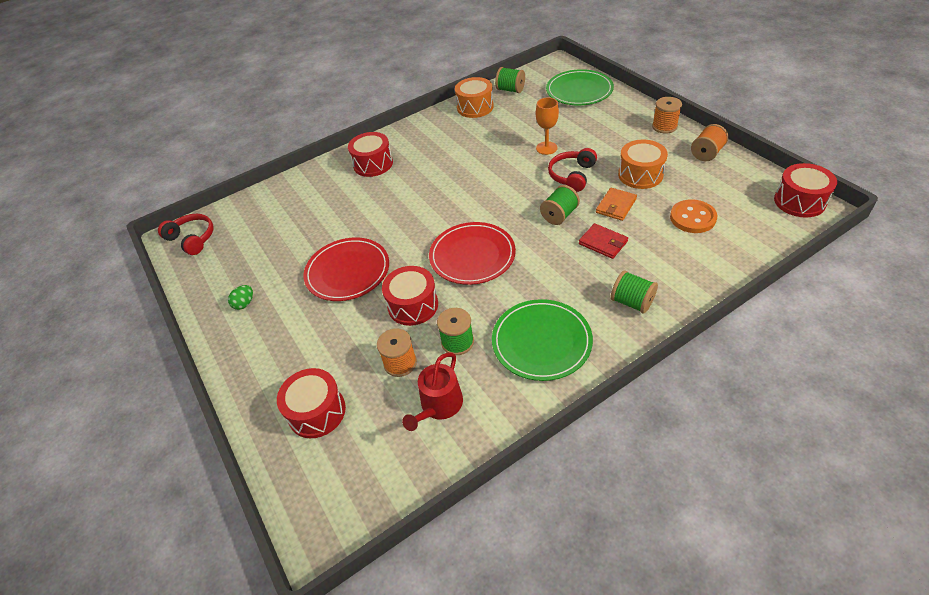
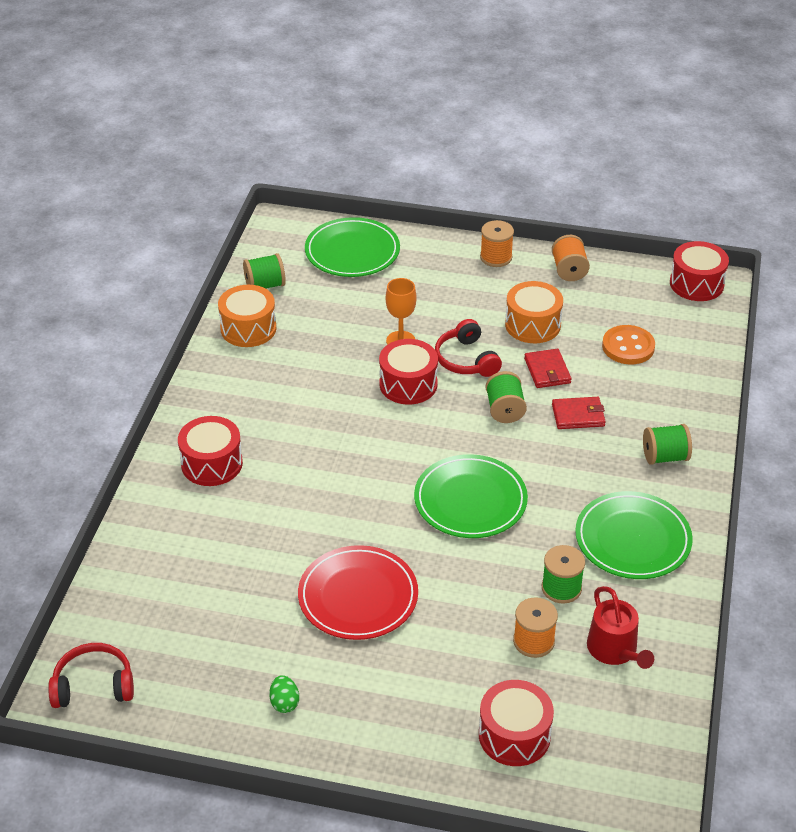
camera: 50 degrees left, 5 degrees down
(413, 305) = (474, 584): red drum -> red drum (408, 384)
(472, 256) = (470, 500): red plate -> green plate
(616, 206) = (547, 371): orange wallet -> red wallet

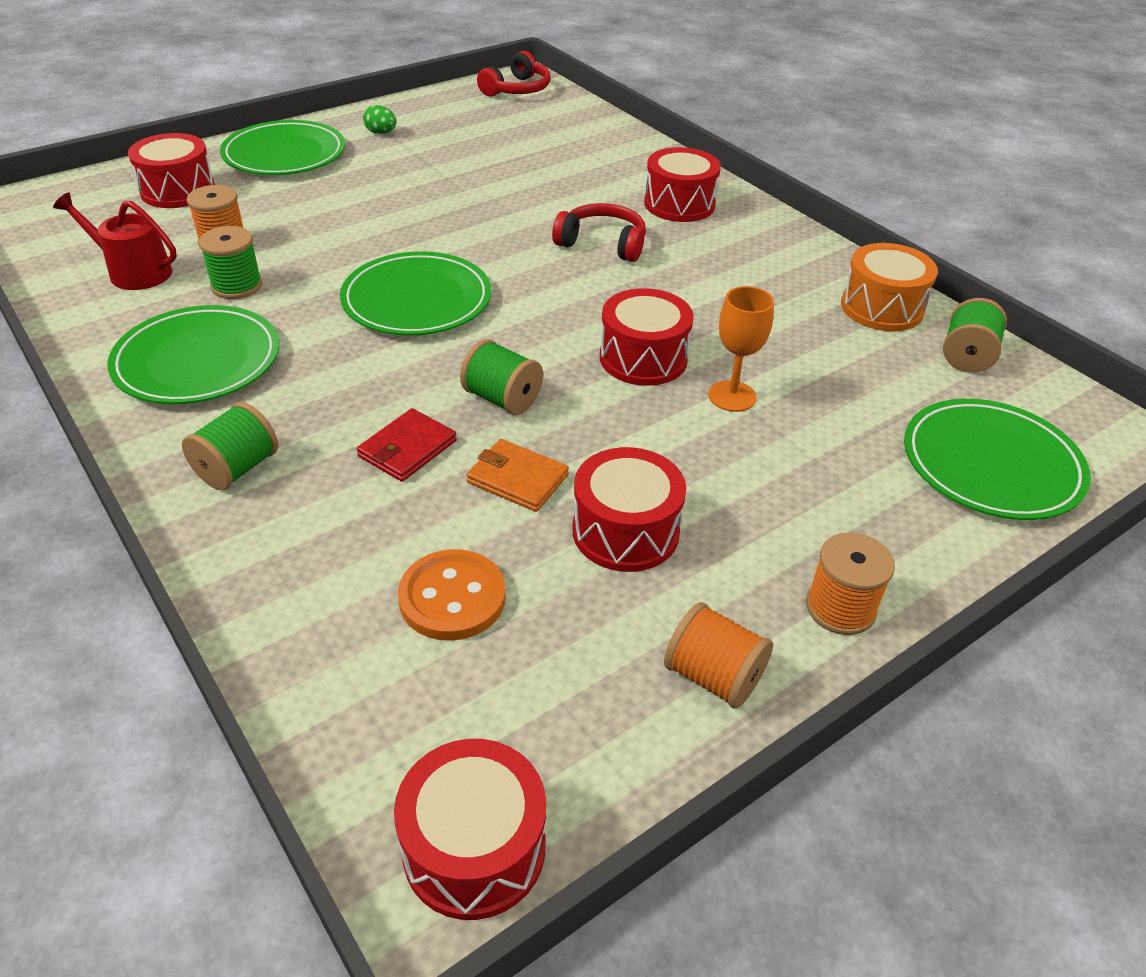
camera: 130 degrees right, 0 degrees up
(358, 596) = (416, 196): red plate -> none
(390, 729) = (284, 154): none -> green plate
(466, 360) = (630, 425): red headphones -> red headphones (602, 244)
(532, 325) = (625, 531): orange drum -> red drum
(547, 371) = (517, 479): red wallet -> orange wallet

